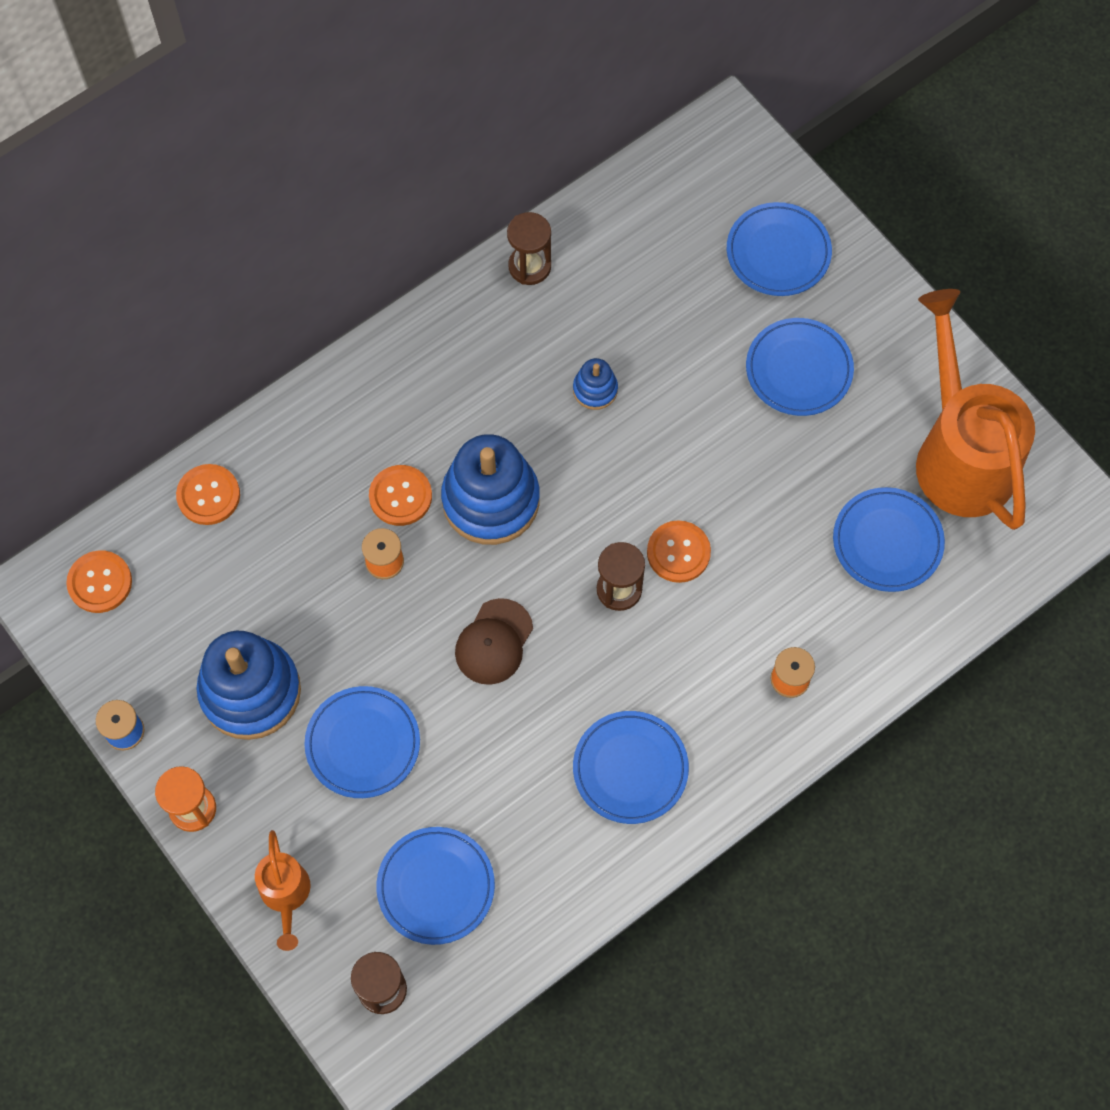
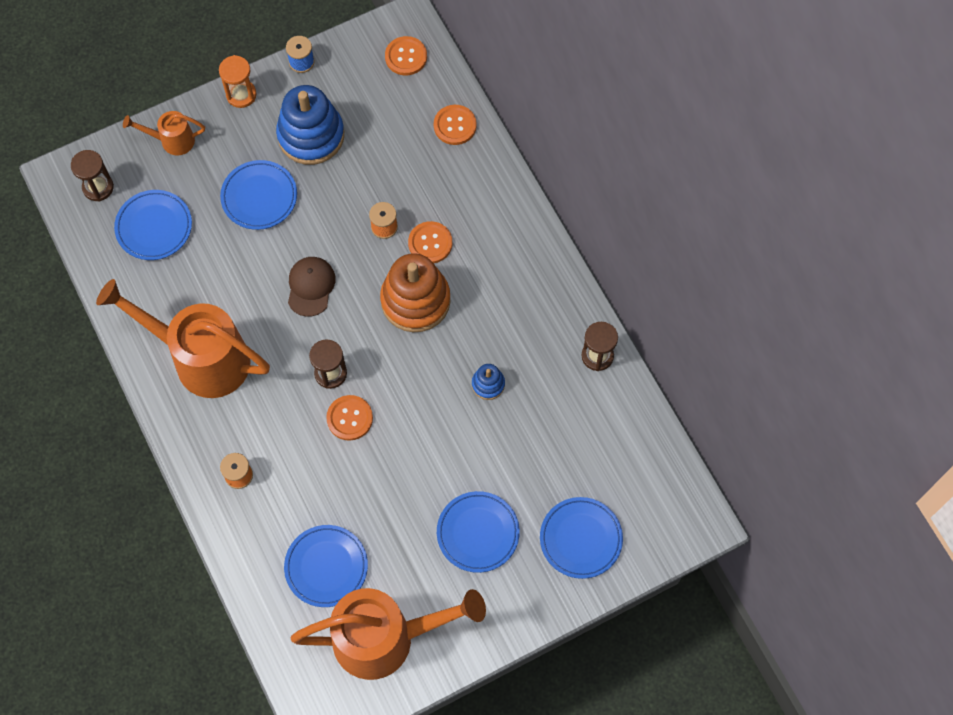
camera: 100 degrees right, 0 degrees up
(490, 500) = (415, 300): blue stacking toy -> orange stacking toy
(494, 642) = (311, 286): brown cap -> brown cap turned 60 degrees clockwise
(630, 769) = (201, 358): blue plate -> orange watering can

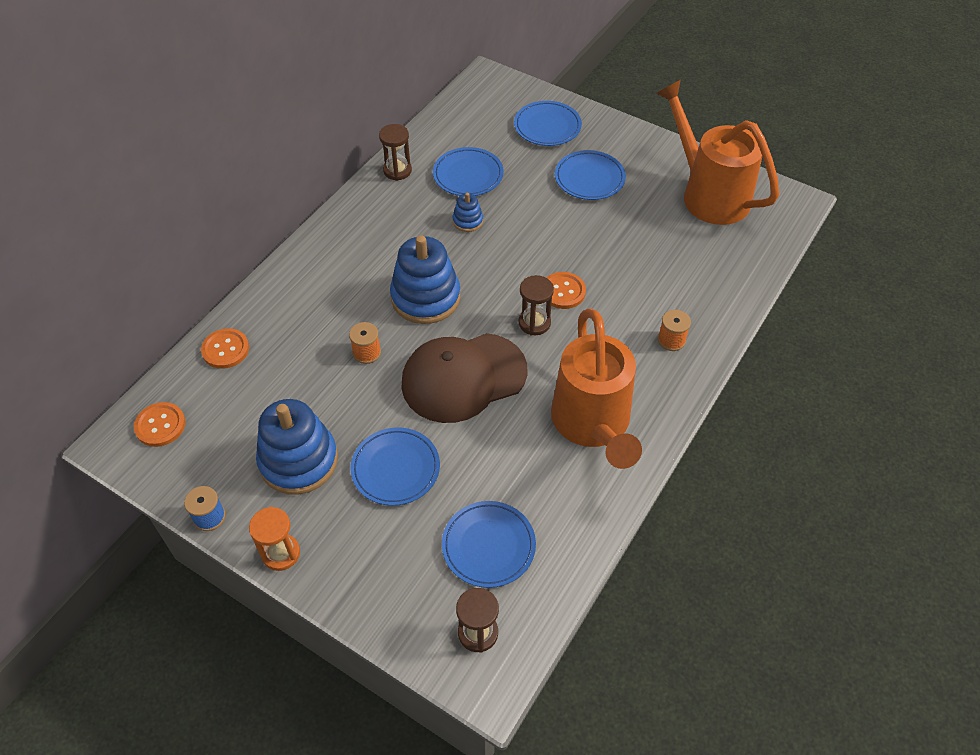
camera: 120 degrees left, 15 degrees down
(172, 140) = (376, 590): orange watering can -> none
(311, 286) = (463, 377): brown cap -> brown cap, size x1.90
(326, 567) = (691, 249): blue plate -> blue plate (468, 175)
(415, 300) = (425, 297): orange stacking toy -> blue stacking toy
(430, 243) = (363, 312): orange button -> none

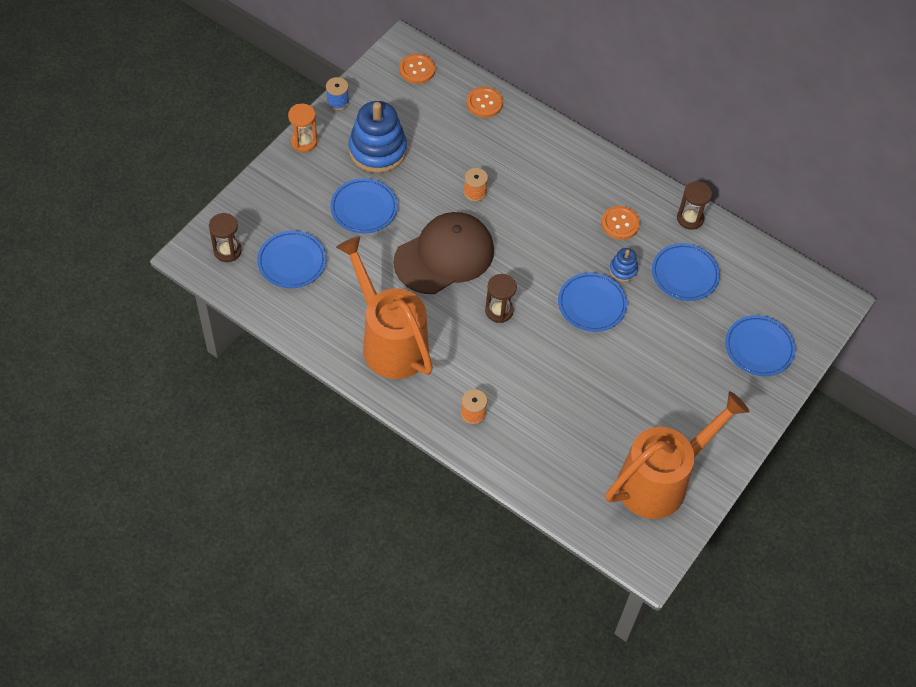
camera: 90 degrees right, 5 degrees up
(425, 297) = (531, 234): blue stacking toy -> none
(463, 377) = (444, 256): brown cap -> brown cap turned 75 degrees clockwise
(563, 291) = (534, 336): orange button -> orange button (620, 223)
(589, 178) = (682, 376): blue plate -> blue plate (592, 304)
(593, 425) = (389, 341): orange watering can -> orange watering can turned 60 degrees clockwise

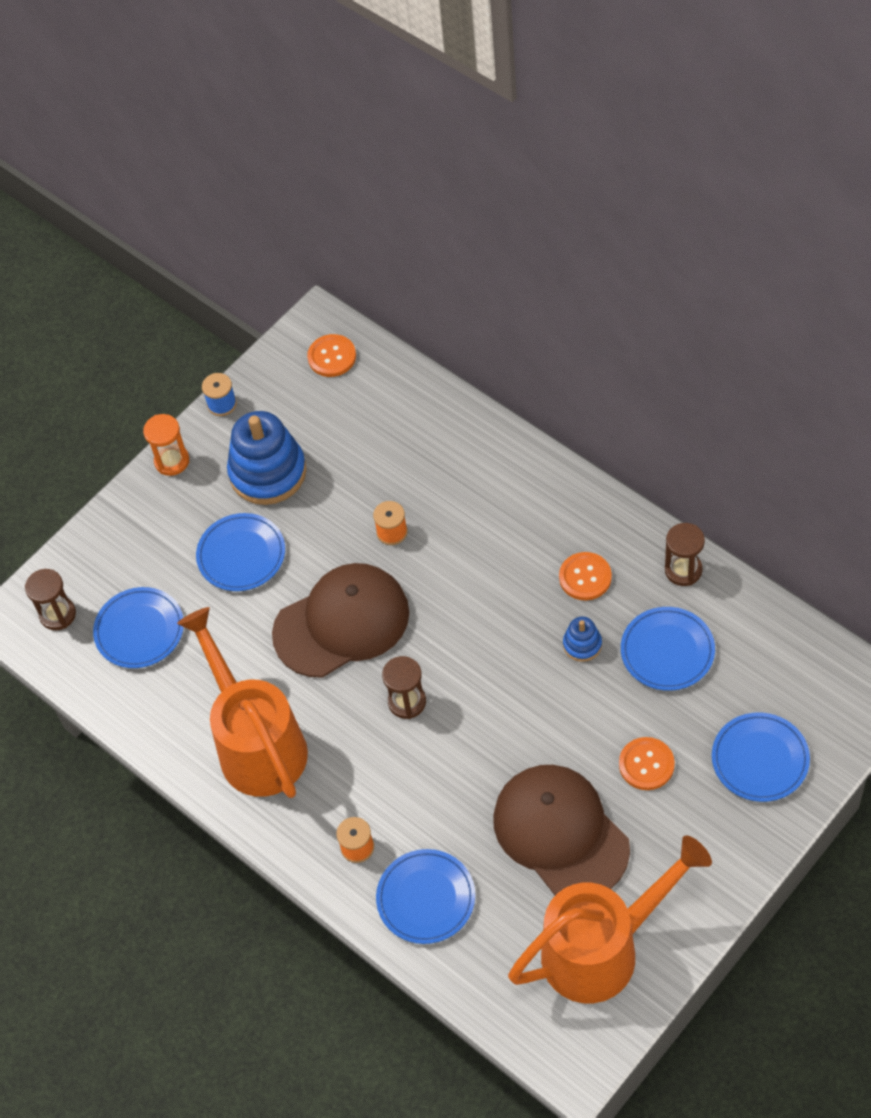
camera: 15 degrees right, 0 degrees up
(484, 103) = (417, 404): orange button -> orange button (646, 764)
(592, 304) = (534, 694): blue plate -> blue plate (426, 898)
(621, 400) = (560, 832): none -> brown cap

